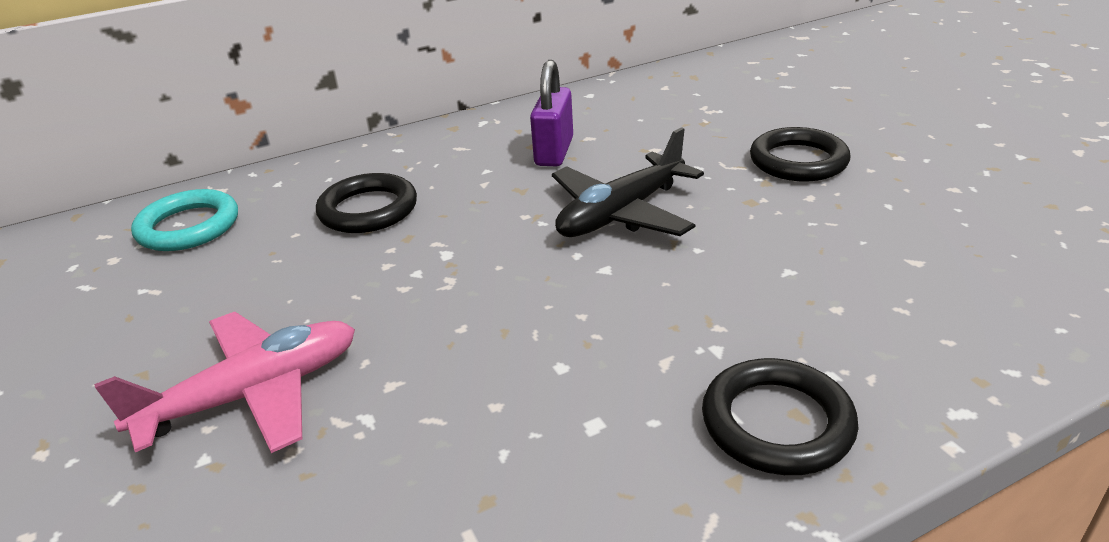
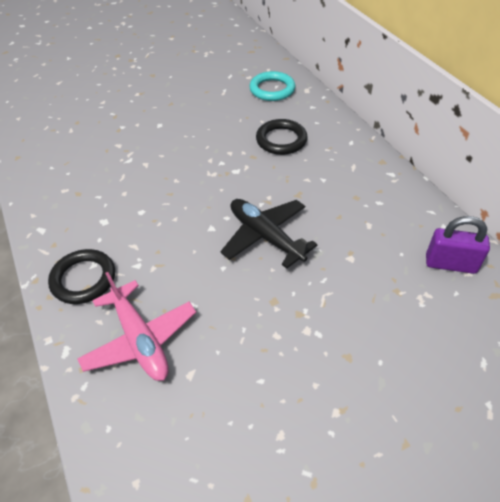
camera: 90 degrees right, 15 degrees up
(253, 394) = (150, 131): pink plane -> pink plane (140, 339)
(554, 152) = (346, 208): purple padlock -> purple padlock (450, 264)
(798, 161) = (329, 339): black ring -> none

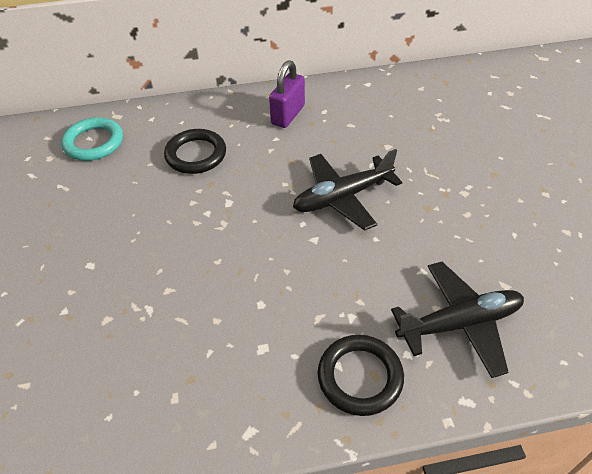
camera: 75 degrees left, 0 degrees up
(140, 339) = (459, 323): pink plane -> black plane
(450, 264) = (410, 93): purple padlock -> purple padlock (288, 115)

